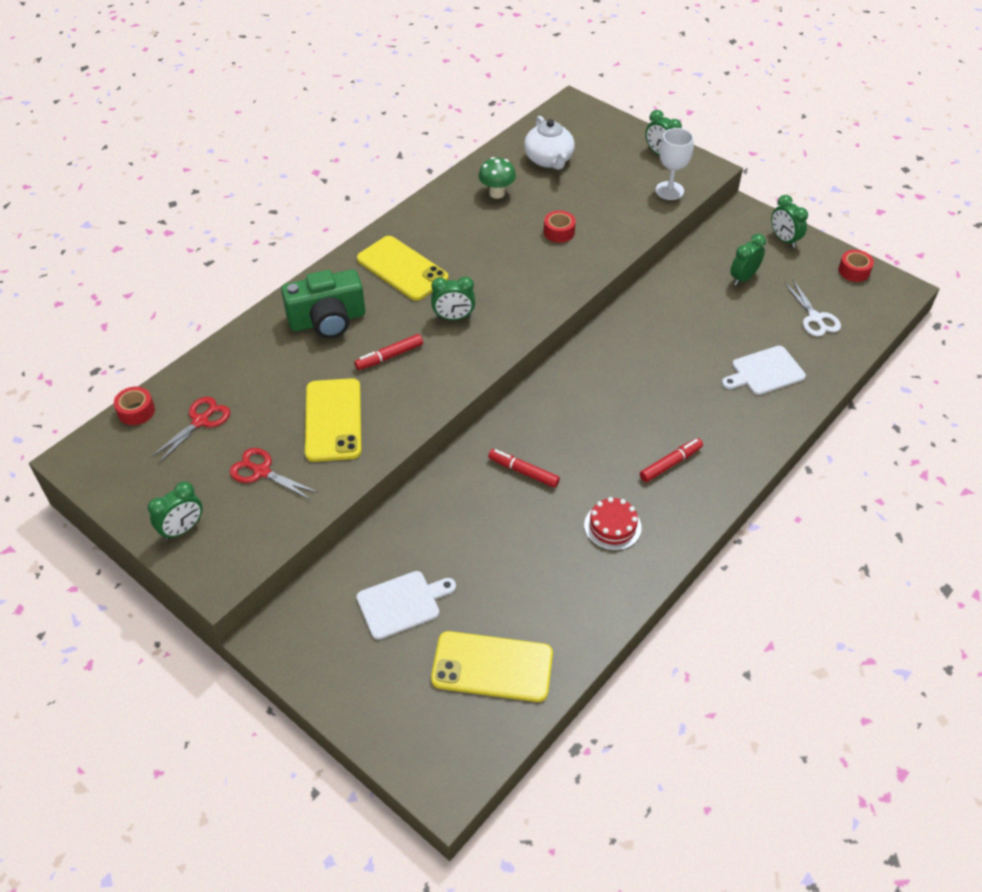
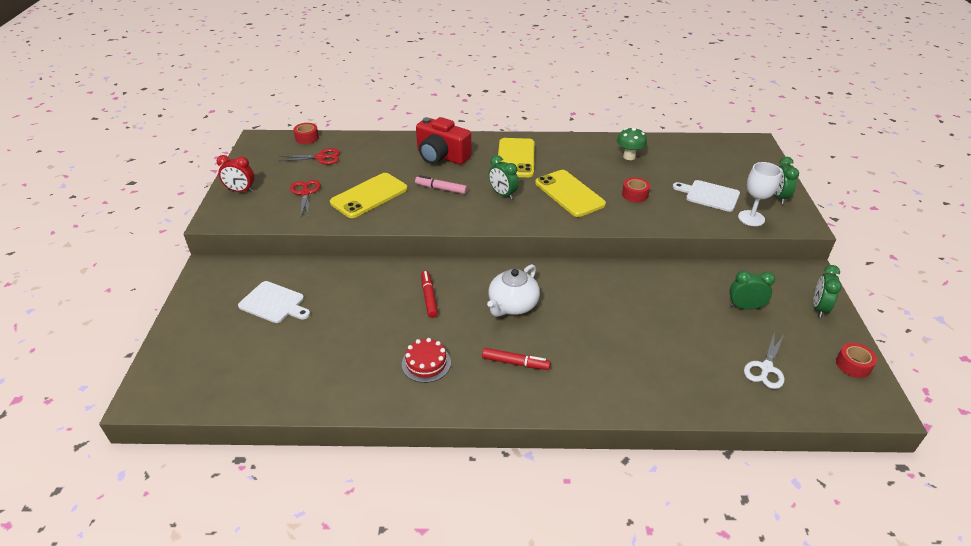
camera: 50 degrees right, 10 degrees down
(182, 529) = (240, 191): green clock -> red clock
(327, 320) = (441, 156): green camera -> red camera
(389, 356) = (441, 189): red marker -> pink marker
(492, 666) = (255, 368): yellow phone -> yellow phone (569, 193)
(549, 160) = (691, 159): white teapot -> white teapot (512, 305)
(765, 372) = (669, 368): white cutting board -> white cutting board (709, 195)

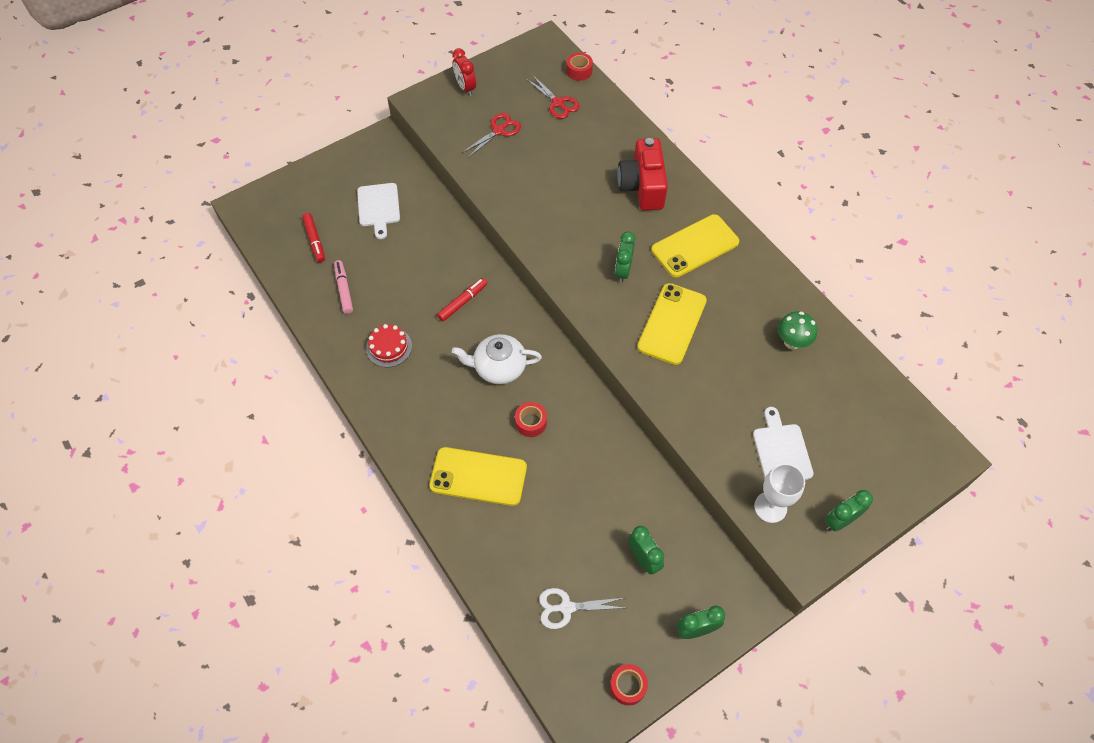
camera: 55 degrees right, 20 degrees up
(369, 196) = (533, 175): yellow phone -> yellow phone (478, 476)
(441, 189) = (589, 219): pink marker -> pink marker (344, 289)
(515, 363) = (432, 408): red marker -> red marker (314, 240)
(635, 194) = (721, 381): red tape -> red tape (531, 422)

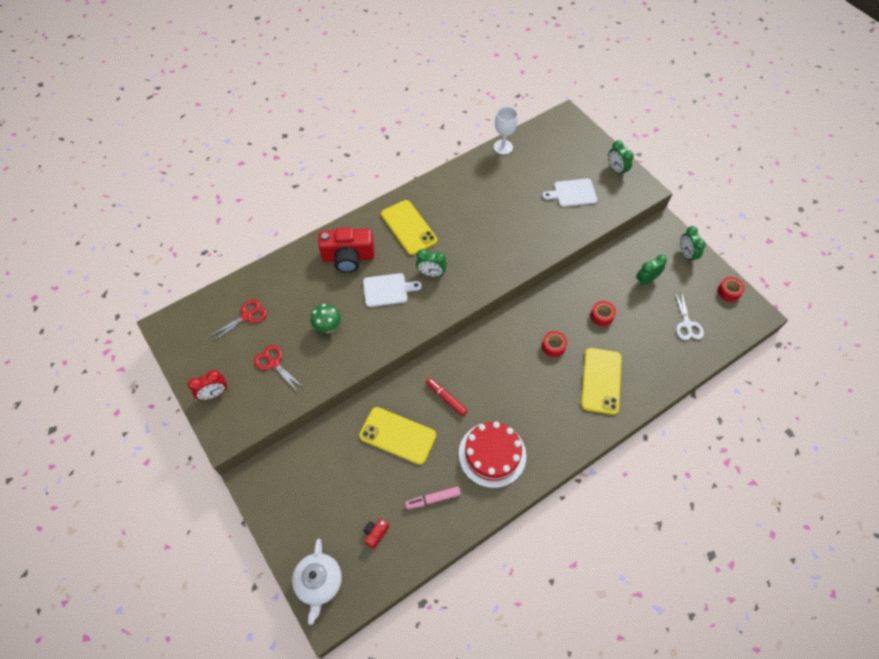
camera: 90 degrees left, 0 degrees up
(314, 240) = (375, 533): red marker -> red camera
(378, 207) = (339, 476): white cutting board -> white cutting board (388, 290)
(389, 347) = (492, 454): red cake -> red cake, size x1.73
(499, 367) = (507, 369): white teapot -> white teapot (319, 583)
(579, 71) = (210, 299): red tape -> red tape (601, 316)
(672, 324) = (478, 245): yellow phone -> yellow phone (397, 435)
(770, 507) = (612, 202): white goblet -> white goblet (503, 147)
(792, 342) = (490, 180): green mushroom -> green mushroom (328, 327)

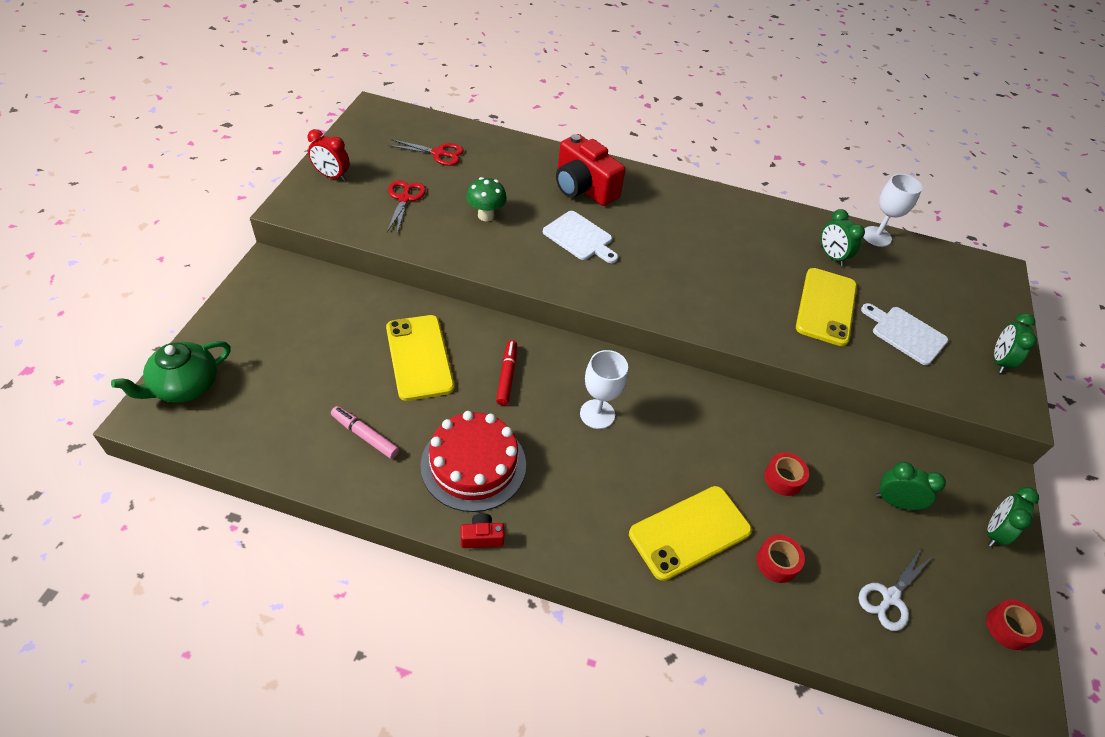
camera: 45 degrees right, 10 degrees down
(319, 583) = (184, 386): white teapot -> green teapot
(375, 533) = (280, 404): red camera -> red camera (482, 537)
(408, 227) = (674, 214): yellow phone -> yellow phone (826, 306)
(431, 274) = (640, 262): green clock -> green clock (831, 256)
(504, 371) = (597, 414): none -> white goblet
(553, 346) = (682, 447): red tape -> red tape (777, 562)

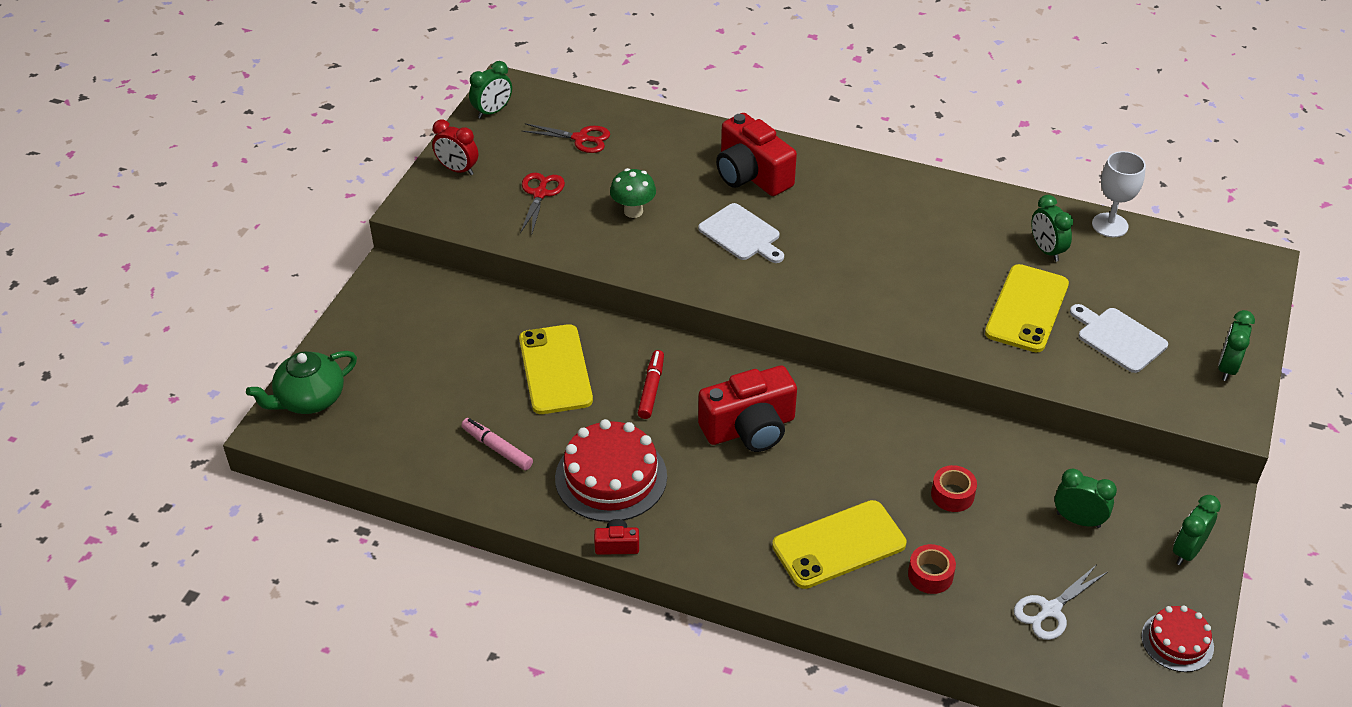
camera: 10 degrees right, 5 degrees down
(363, 129) = (492, 111): none -> green clock
(597, 414) = (749, 428): white goblet -> red camera
(1008, 628) = (1177, 641): red tape -> red cake

